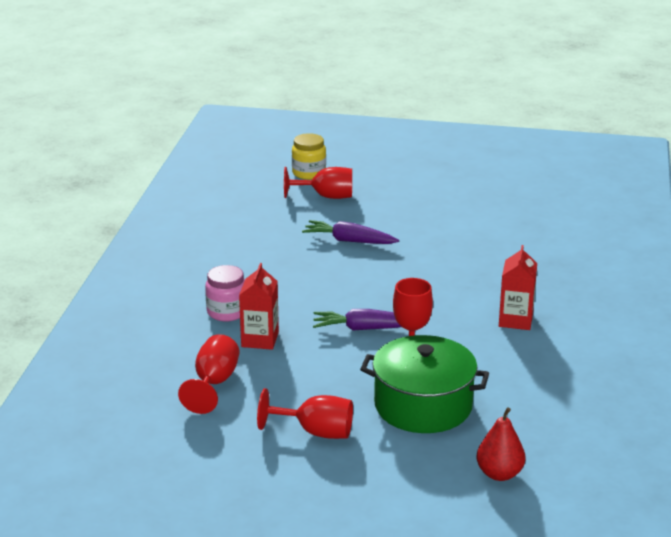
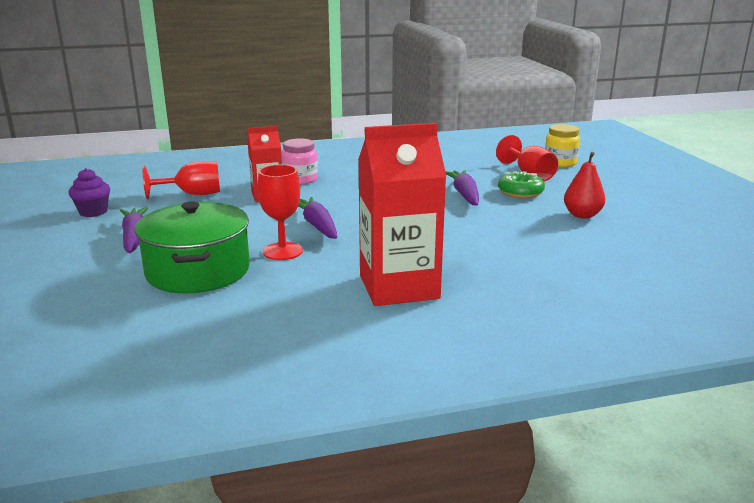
camera: 65 degrees right, 5 degrees down
(214, 453) = (93, 212): none -> purple cupcake
(315, 432) = (134, 237): red goblet -> purple carrot
(367, 215) = (520, 192): none -> green donut
(499, 474) = (83, 328): red pear -> red pear (582, 215)
(515, 320) = (399, 287): red carton -> red carton, size x1.76

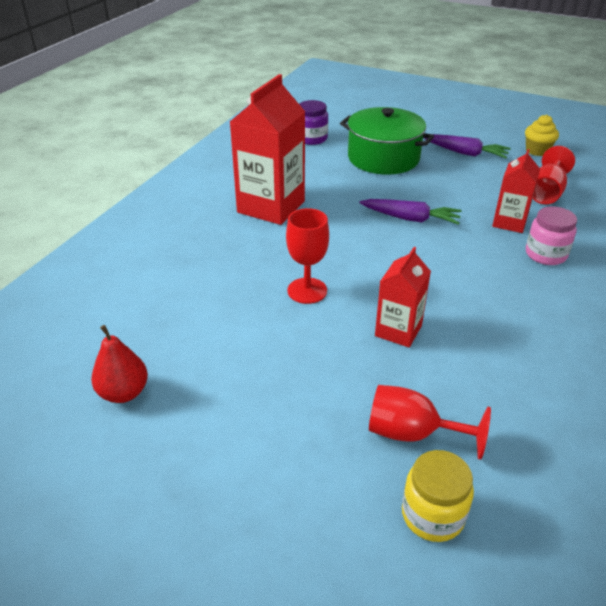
camera: 130 degrees right, 15 degrees up
(93, 212) = (537, 151): purple cupcake -> yellow cupcake
(187, 333) = (312, 139): none -> purple jar
(282, 251) = (378, 190): red goblet -> red goblet (307, 291)
(464, 194) = (398, 331): purple carrot -> red carton
(520, 192) = (360, 375): green donut -> none
(582, 215) = (254, 372): red pear -> red pear (124, 393)

